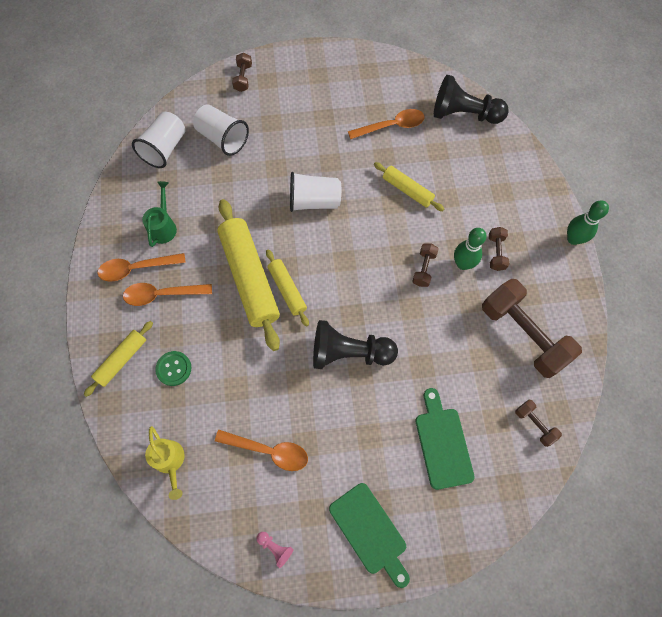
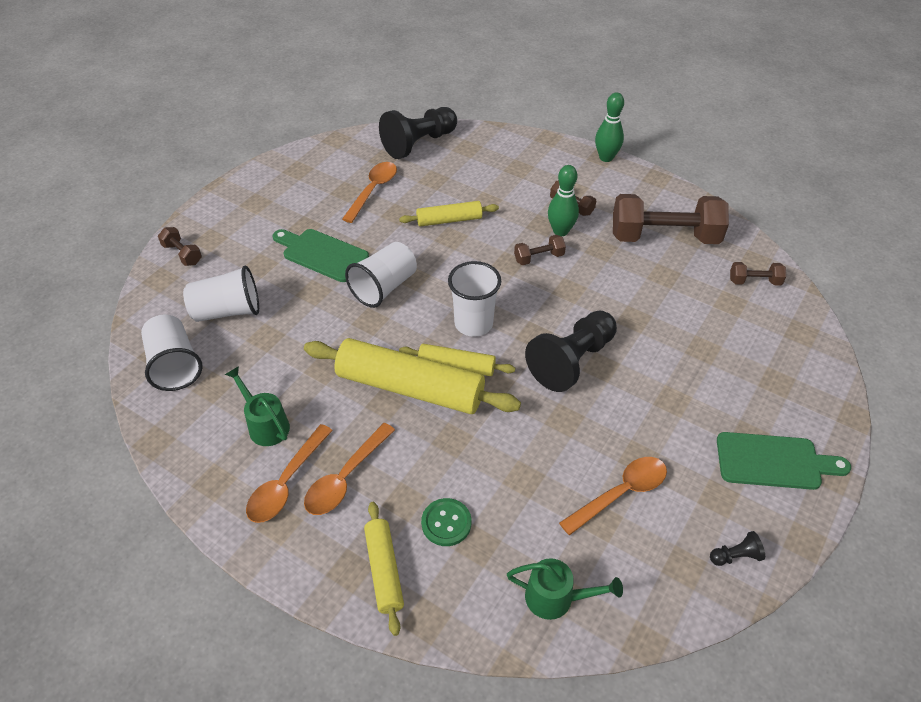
camera: 50 degrees left, 20 degrees down
(170, 462) = (557, 598): yellow watering can -> green watering can
(275, 548) = (735, 556): pink pawn -> black pawn
(329, 273) = (473, 323): none -> white cup
(424, 269) = (539, 258): brown dumbbell -> brown dumbbell turned 75 degrees counterclockwise
(443, 443) = (724, 351): green cutting board -> green cutting board (322, 254)

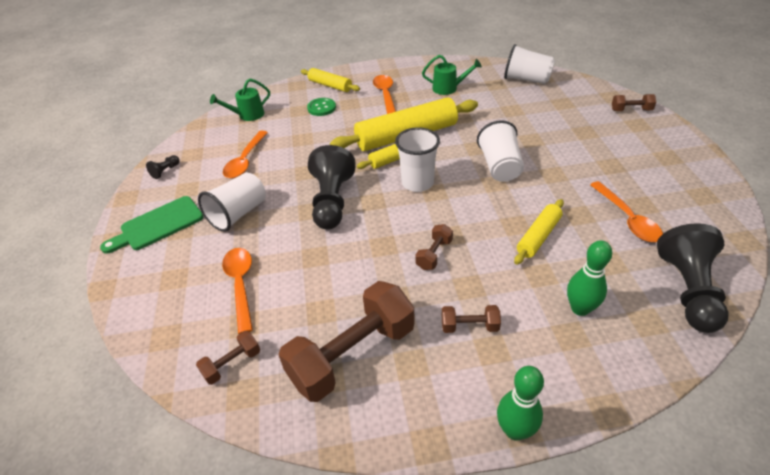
camera: 140 degrees right, 5 degrees down
(227, 311) = (551, 106): white cup -> white cup (238, 214)
(286, 482) = (407, 81): orange spoon -> orange spoon (240, 285)
(322, 254) = (567, 158): green cutting board -> none
(560, 231) = (446, 291): green bowling pin -> green bowling pin (580, 308)

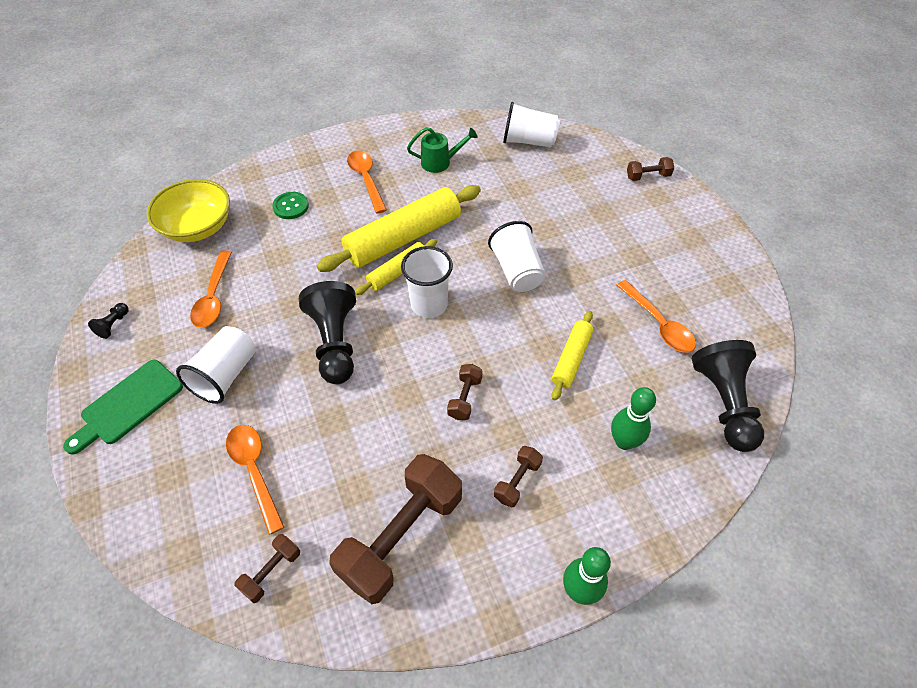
camera: 15 degrees left, 10 degrees up
(247, 115) = (197, 227): green watering can -> yellow bowl
(330, 85) = (293, 170): yellow rolling pin -> none
(469, 326) = (517, 481): brown dumbbell -> brown dumbbell turned 45 degrees counterclockwise

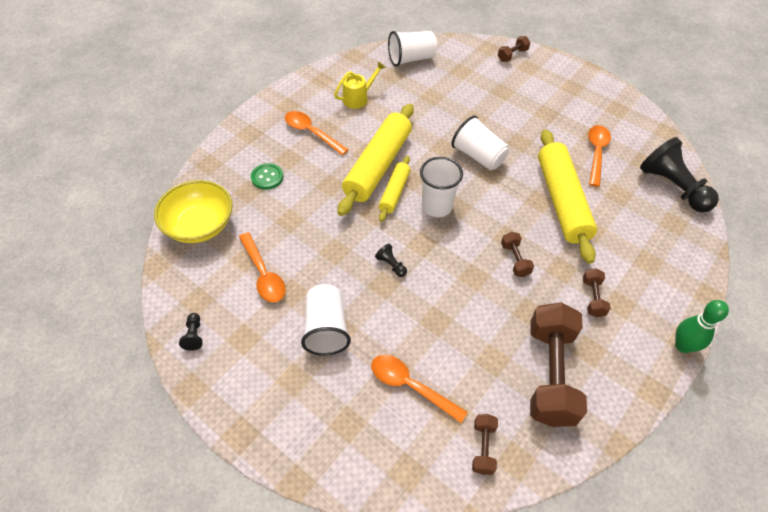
camera: 30 degrees left, 0 degrees up
(128, 405) = (265, 390): green cutting board -> none
(335, 343) = (391, 265): black pawn -> black pawn, size x0.41
(440, 162) = (359, 98): green watering can -> yellow watering can
(571, 359) = (562, 201): yellow rolling pin -> yellow rolling pin, size x1.88
(624, 441) = (635, 239): green bowling pin -> none
(658, 324) = (596, 153): orange spoon -> orange spoon turned 105 degrees counterclockwise

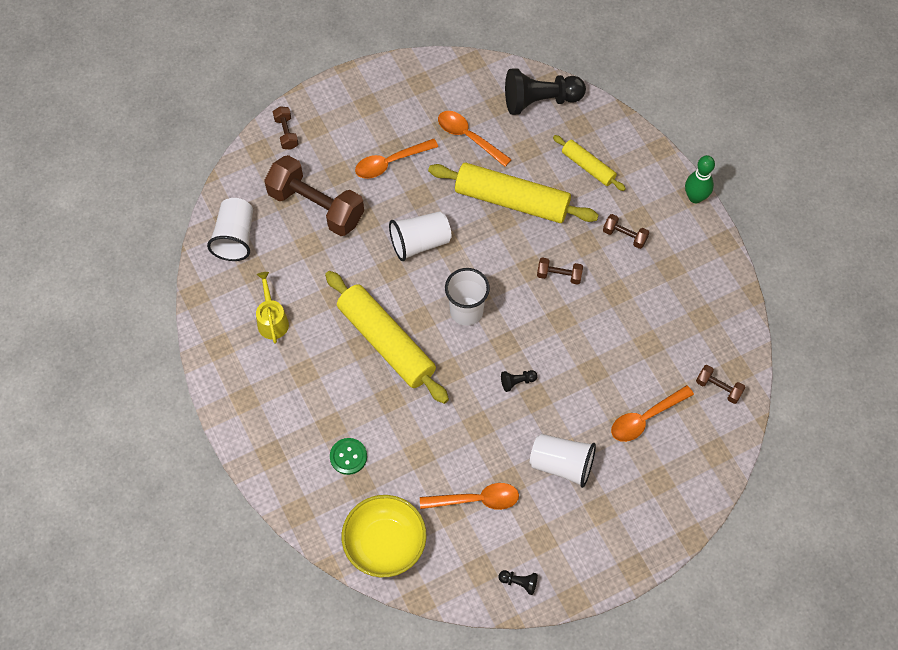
camera: 65 degrees left, 10 degrees up
(311, 133) = (303, 389): orange spoon -> orange spoon (390, 162)
(394, 192) = (430, 342): yellow rolling pin -> yellow rolling pin (588, 167)
(550, 374) = (678, 307): brown dumbbell -> brown dumbbell (316, 206)

